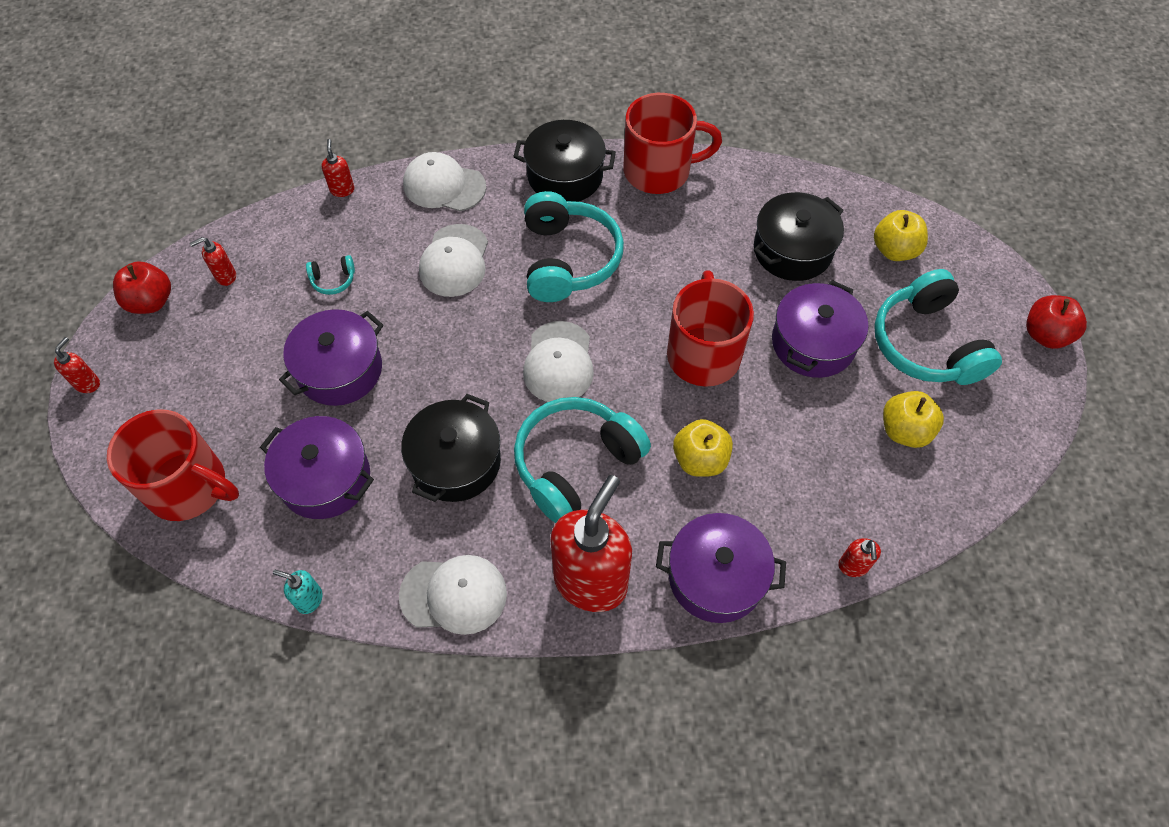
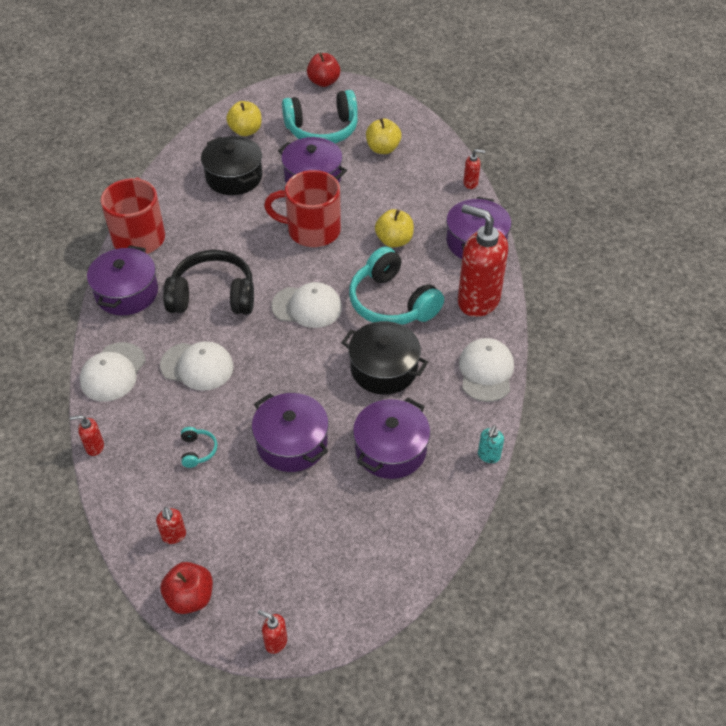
camera: 85 degrees left, 10 degrees down
(189, 487) = (390, 544): red mug -> none
(565, 176) = (127, 293): black pot -> purple pot
(568, 259) = (213, 296): turquoise headphones -> black headphones

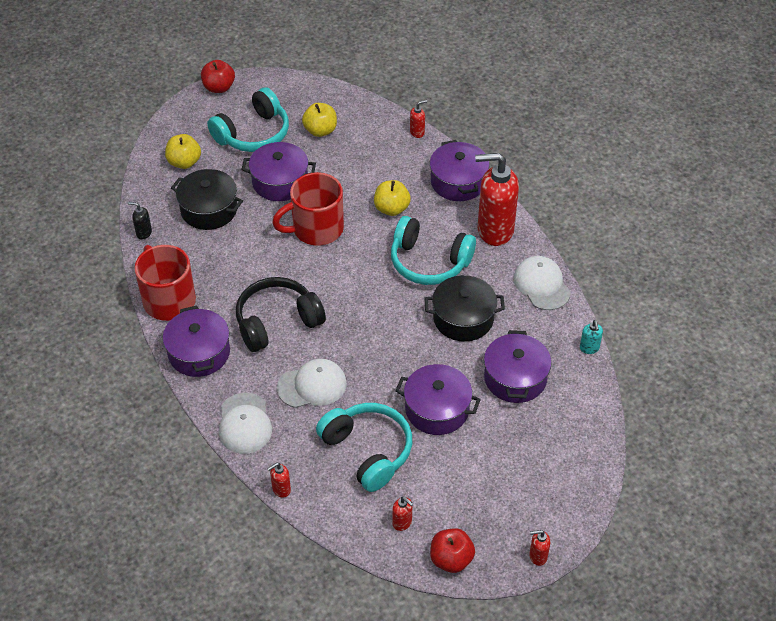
camera: 30 degrees left, 0 degrees up
(165, 174) = (143, 233): none -> black soap dispenser
(197, 450) = (368, 451): turquoise headphones -> turquoise headphones, size x2.41
(307, 307) = (363, 296): white cap -> none

